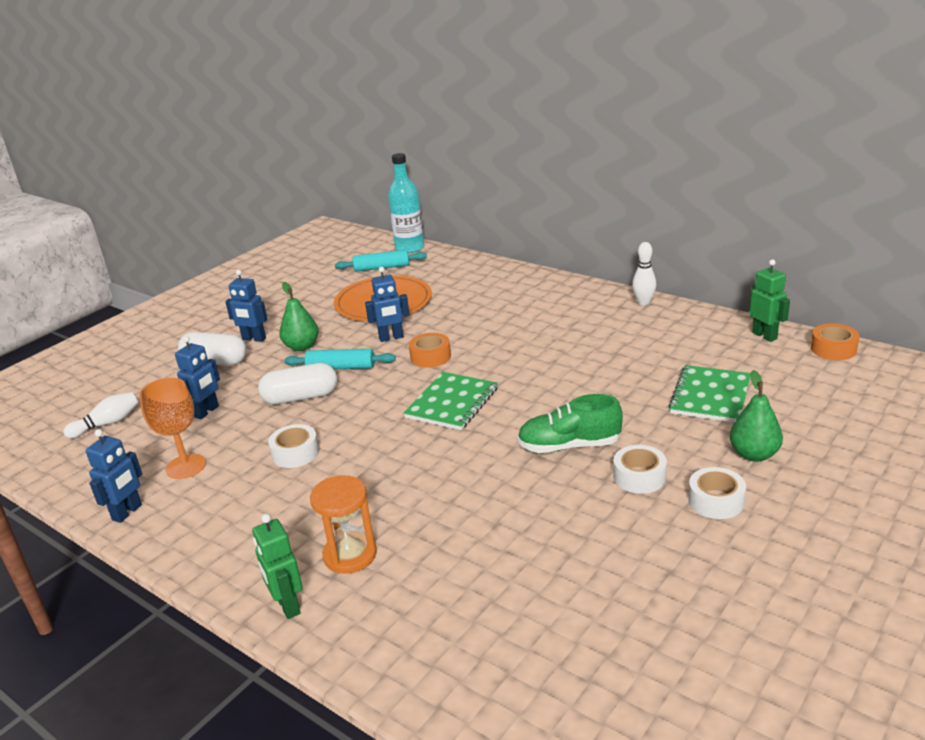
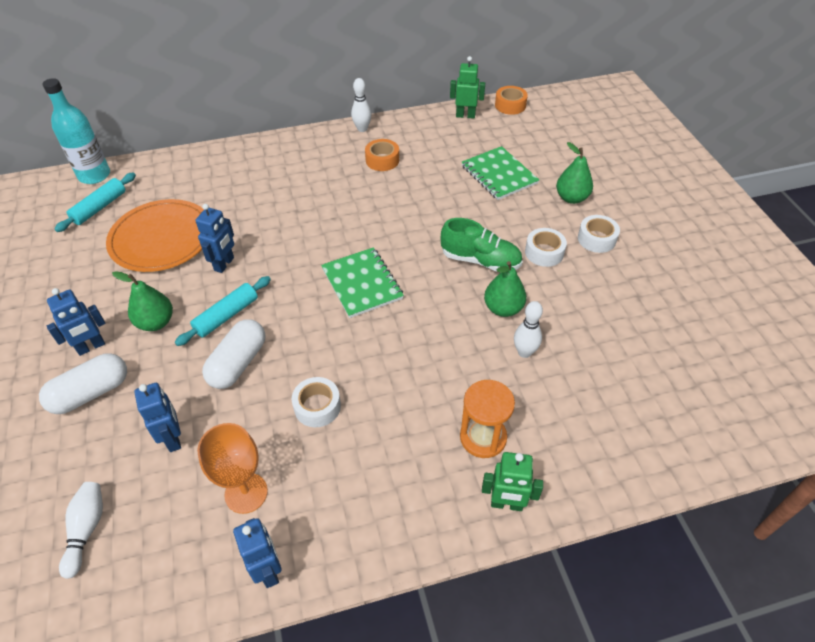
camera: 55 degrees left, 20 degrees up
(430, 357) = (284, 259): orange tape -> orange tape (382, 160)
(482, 530) = (524, 352): none -> white bowling pin
(523, 490) = (503, 308): none -> green pear
(569, 446) = (480, 260): green shoe -> green shoe turned 105 degrees counterclockwise

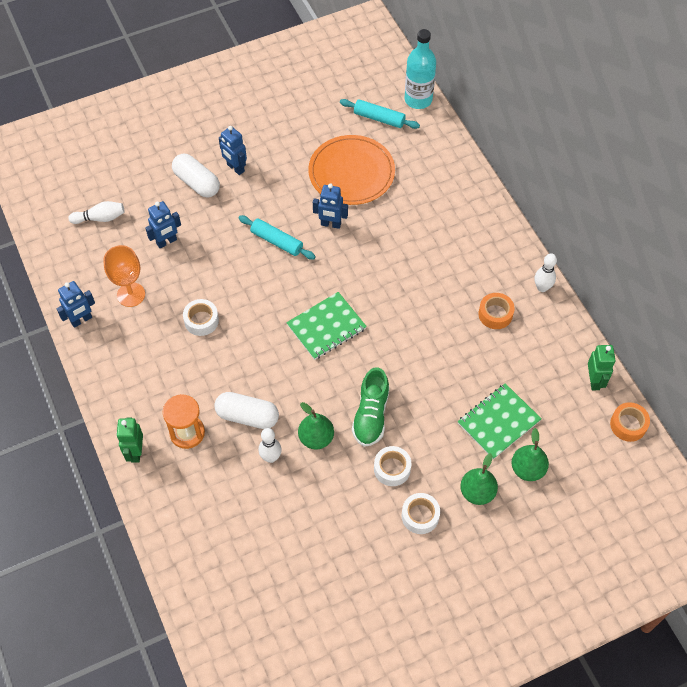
camera: 80 degrees right, 10 degrees up
(156, 322) = (263, 199): green pear -> green pear (527, 469)
(238, 363) = (233, 261): white capsule -> white capsule (247, 416)

